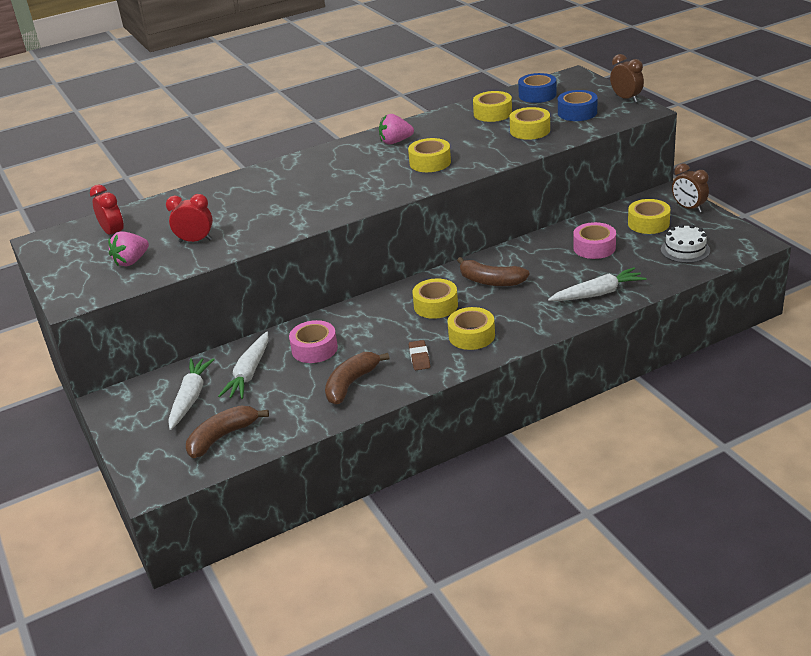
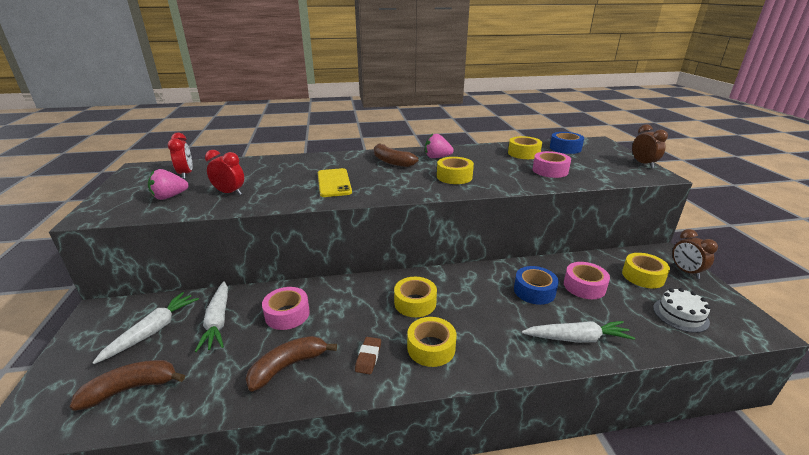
camera: 15 degrees right, 5 degrees down
(249, 373) = (218, 321): white carrot -> white carrot turned 45 degrees counterclockwise
(302, 201) = (334, 183): none -> yellow phone
(491, 281) = (475, 293): brown banana -> brown banana (392, 162)
(530, 130) = (550, 170): yellow tape -> pink tape
(577, 112) = (596, 166): blue tape -> blue tape (534, 291)

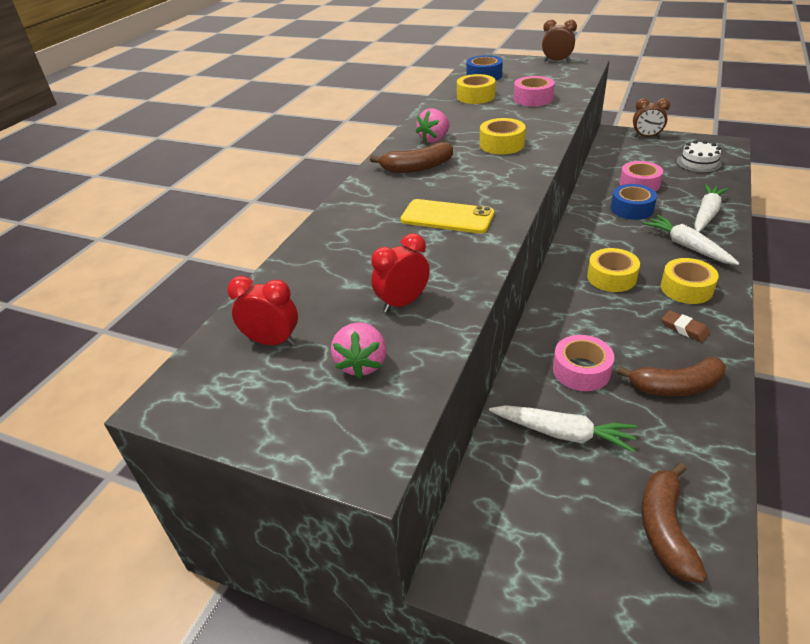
camera: 55 degrees left, 10 degrees up
(153, 331) = (550, 503): white carrot -> white carrot (687, 246)
(288, 366) = (676, 386): brown banana -> brown banana turned 90 degrees counterclockwise
(643, 276) = (641, 155): yellow tape -> none

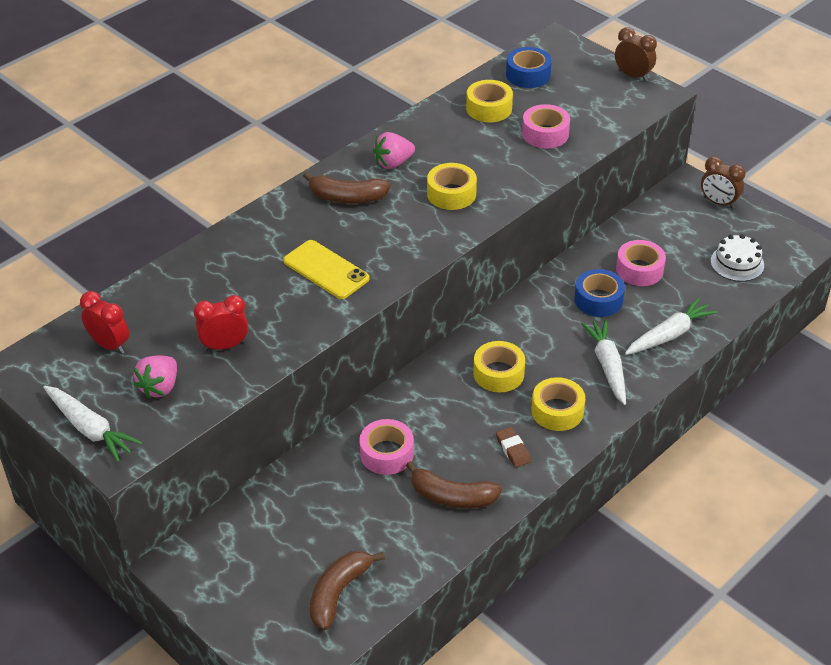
camera: 20 degrees right, 5 degrees up
(563, 433) = (326, 499): white carrot -> white carrot (90, 429)

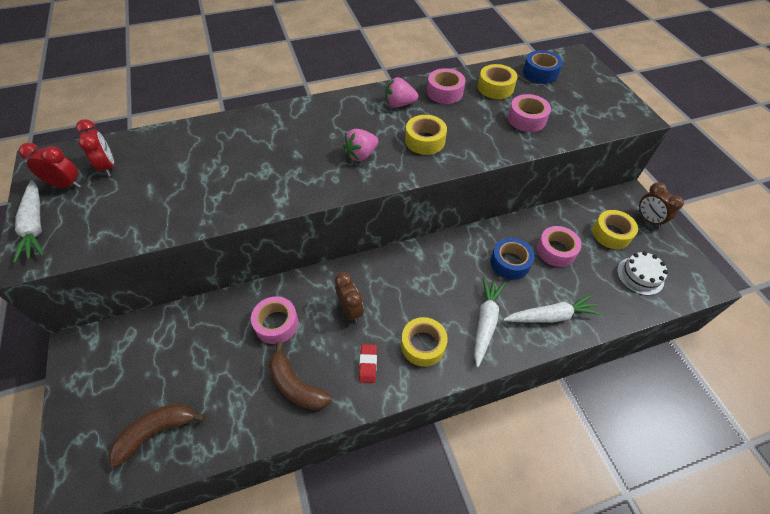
camera: 25 degrees right, 10 degrees up
(160, 387) = (107, 212): pink strawberry -> pink strawberry (361, 155)
(224, 346) = (176, 198): red clock -> red clock (66, 185)
(326, 270) = (292, 166): yellow phone -> none
(347, 197) = (349, 118): brown banana -> none
(435, 132) = (444, 92): none -> pink tape
(498, 373) = (398, 292): yellow tape -> yellow tape (611, 234)
(513, 449) = (368, 364): brown eraser -> red eraser
(633, 76) = (623, 97): brown clock -> brown clock (350, 310)

